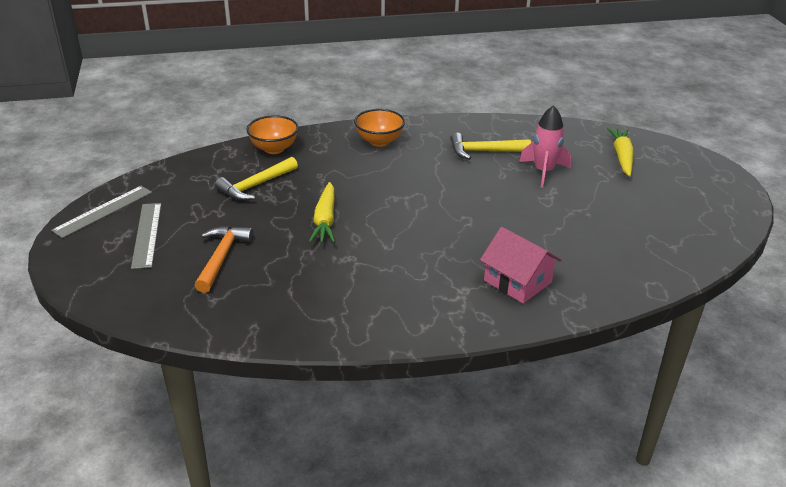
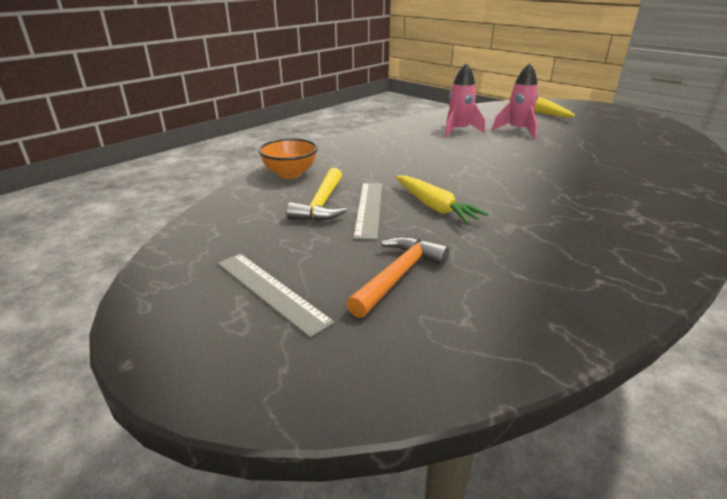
camera: 35 degrees left, 5 degrees down
(103, 211) = (170, 290): grey ruler -> grey ruler (369, 209)
(222, 258) = (398, 276): orange hammer -> orange hammer turned 60 degrees clockwise
(379, 141) = (373, 145): orange bowl -> none
(484, 151) = (458, 131): yellow hammer -> pink rocket
(517, 281) = (647, 192): pink house -> none

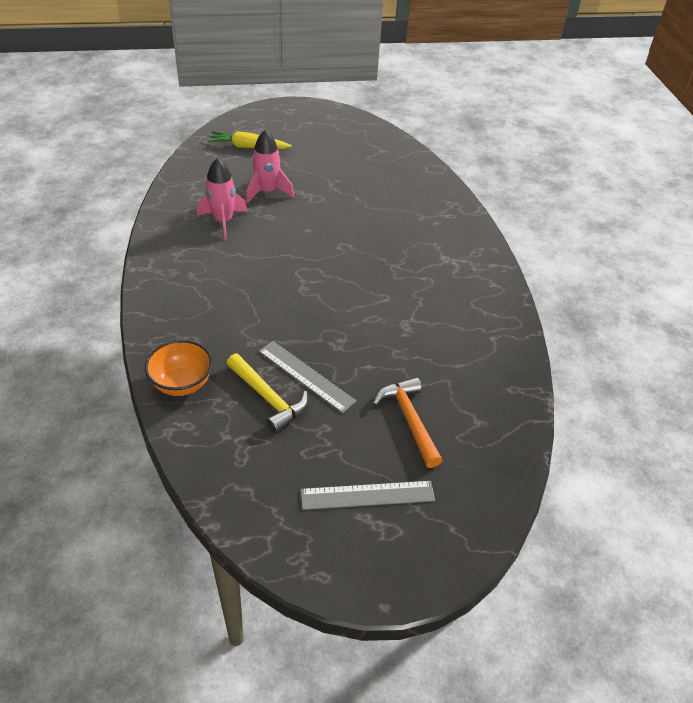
camera: 55 degrees left, 15 degrees up
(434, 207) = (342, 339): yellow carrot -> none

